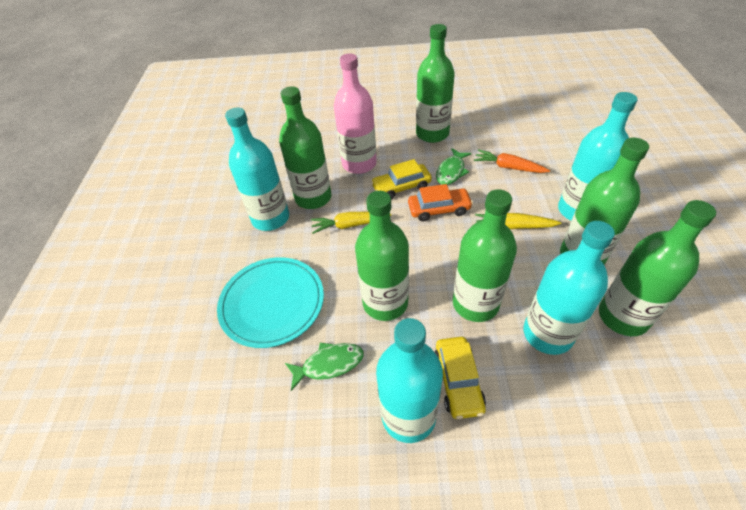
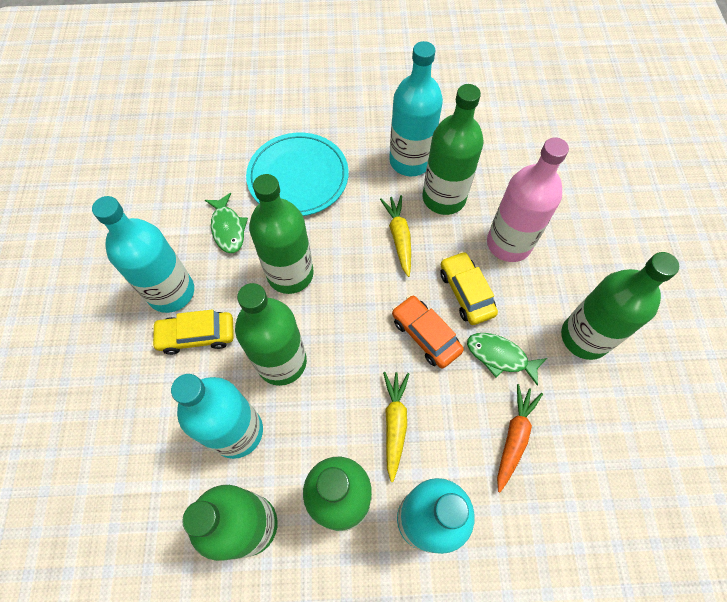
camera: 85 degrees right, 15 degrees up
(439, 209) = (425, 335): orange car -> orange car turned 150 degrees clockwise

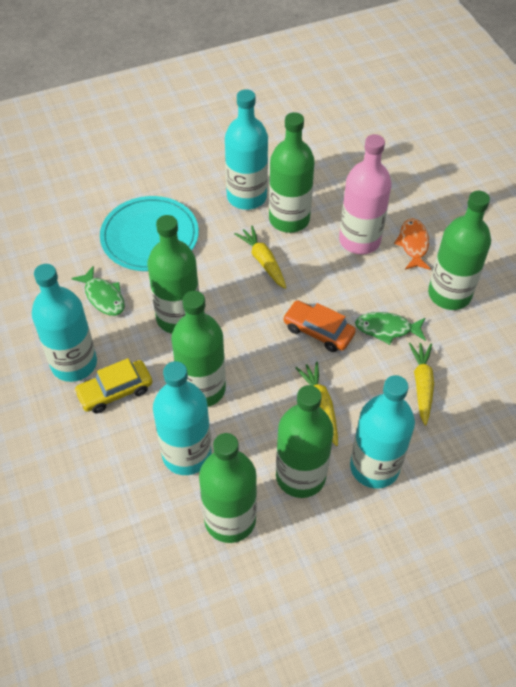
camera: 20 degrees left, 10 degrees down
(466, 292) = (339, 288): yellow car -> none
(514, 437) = (422, 385): orange carrot -> yellow carrot
(565, 266) = (413, 244): none -> orange fish

